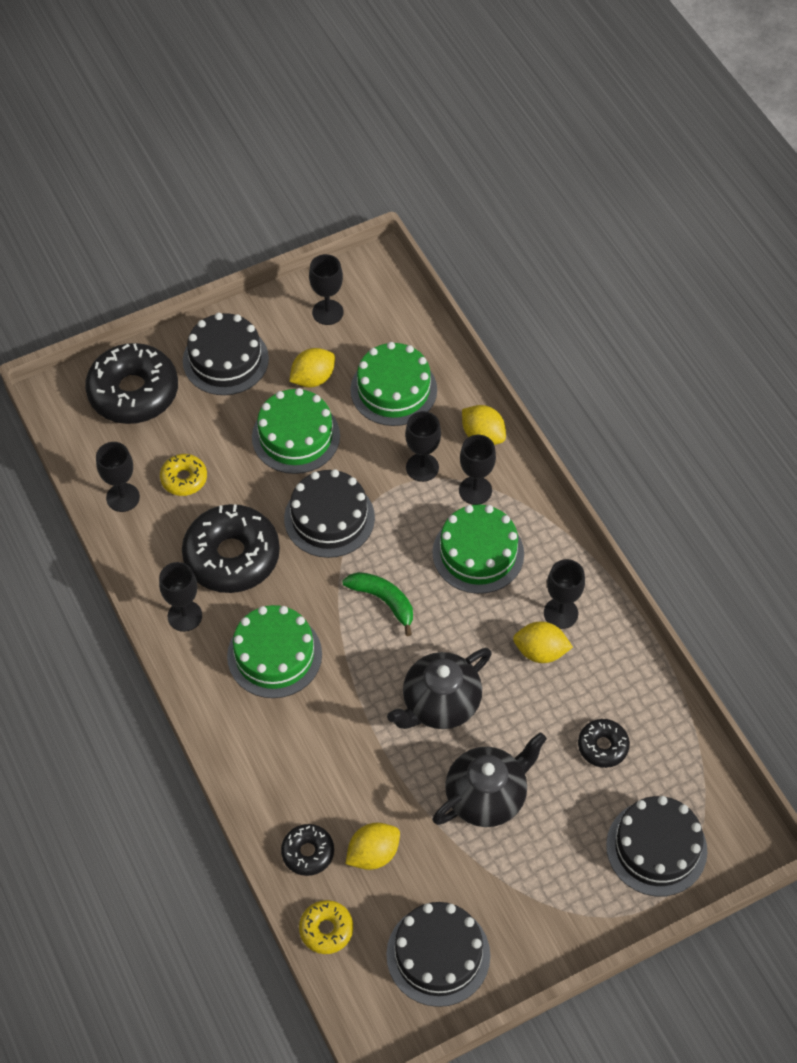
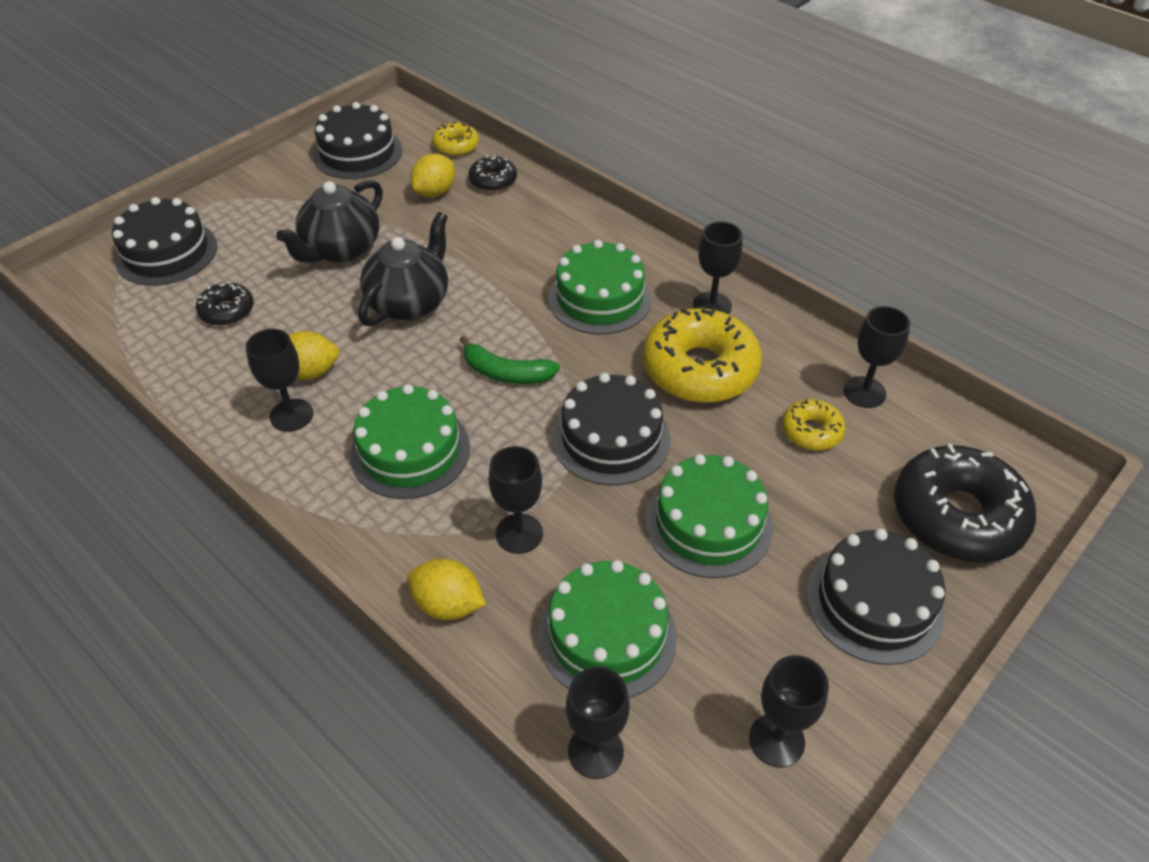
camera: 160 degrees right, 10 degrees down
(232, 556) = (699, 369): black donut -> yellow donut
(313, 378) = (733, 614): yellow lemon -> none
(475, 490) = (436, 525): black goblet -> black goblet (595, 751)

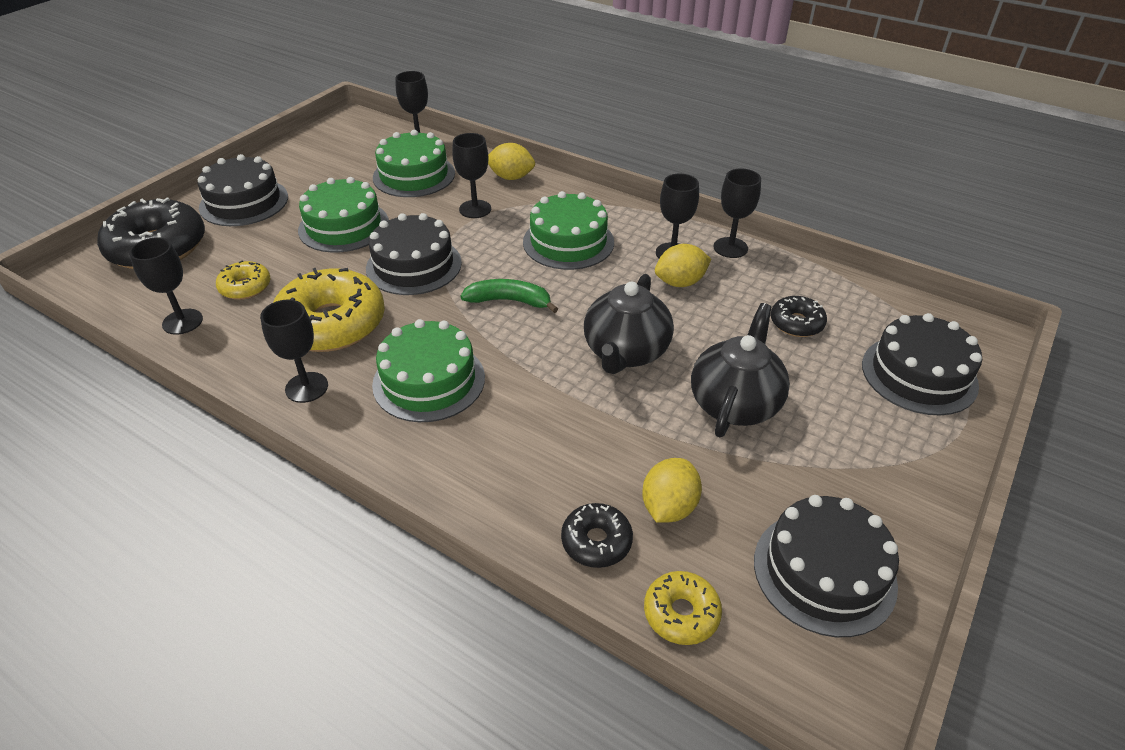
camera: 170 degrees right, 5 degrees down
(776, 740) = (323, 152): black goblet -> black goblet (730, 248)

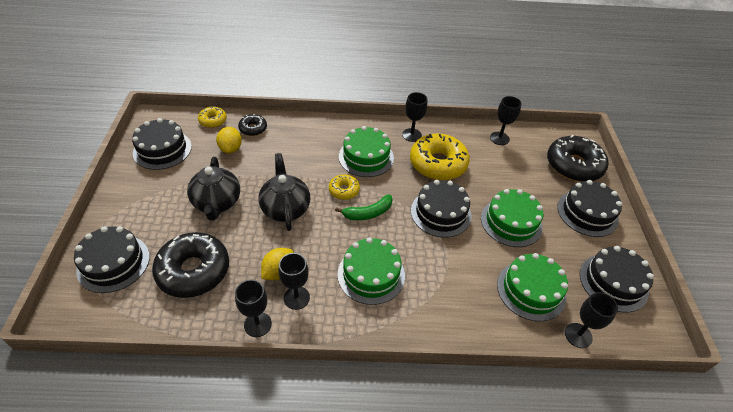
camera: 145 degrees right, 5 degrees up
(245, 287) = (501, 164): yellow donut -> yellow donut (344, 190)
(327, 153) = (613, 282): none -> black cake
(475, 209) = (455, 276): black goblet -> none
(511, 177) = (466, 326): yellow lemon -> none
(796, 323) = (194, 271): black donut -> black donut, size x2.00

